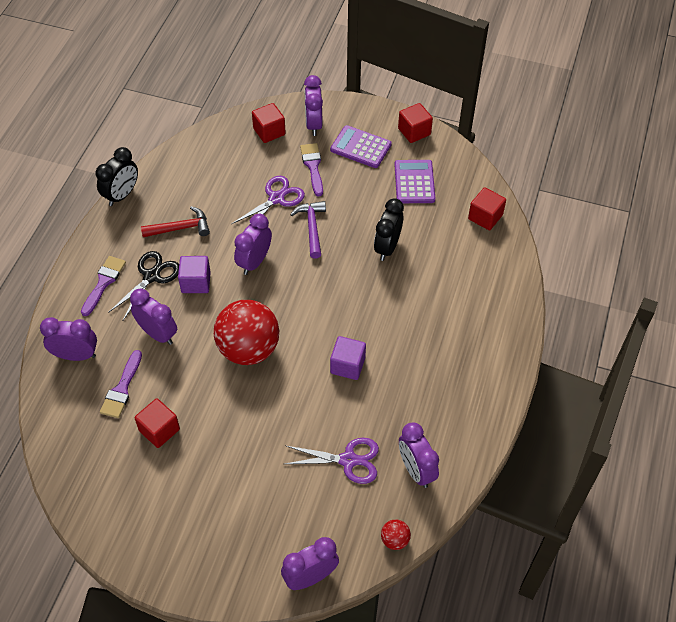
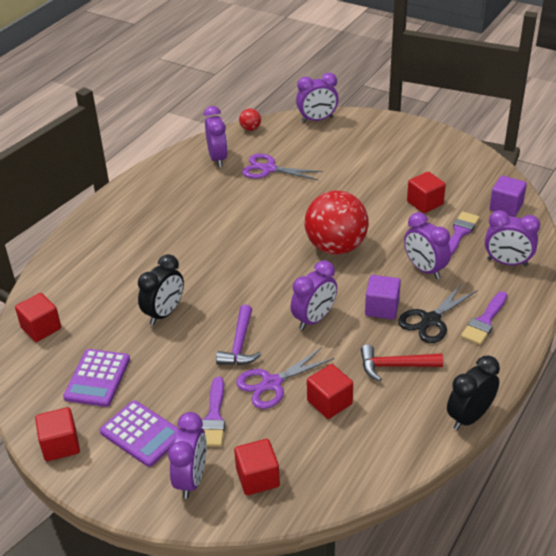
camera: 165 degrees left, 15 degrees down
(228, 190) = (329, 402): none -> red cube
(347, 365) = (246, 224): purple cube -> purple cube (506, 207)

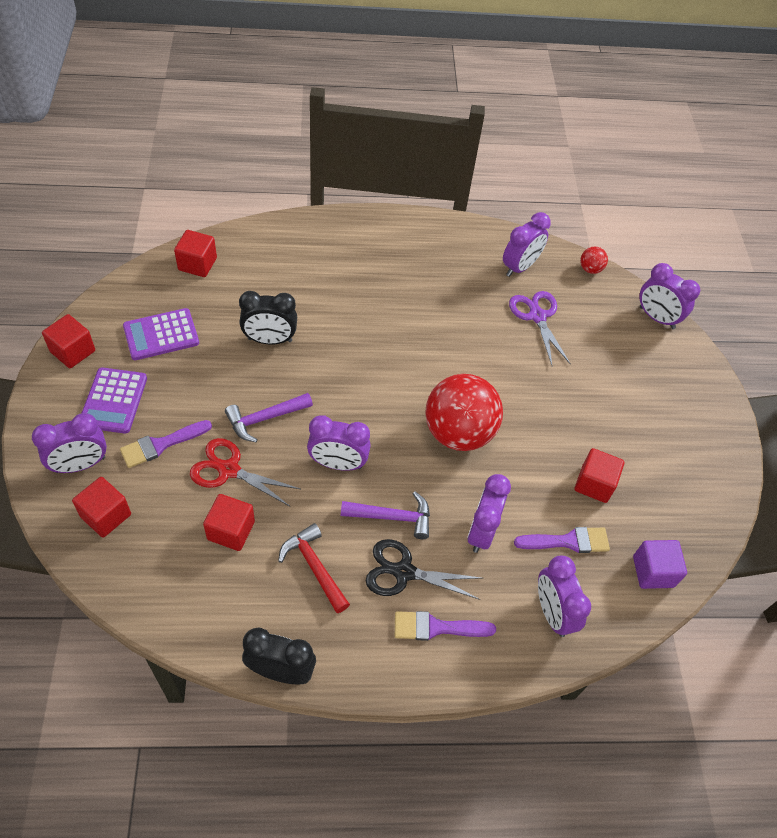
camera: 50 degrees right, 15 degrees up
(272, 383) = (229, 470): purple scissors -> red scissors
(382, 308) = (393, 517): purple cube -> purple hammer

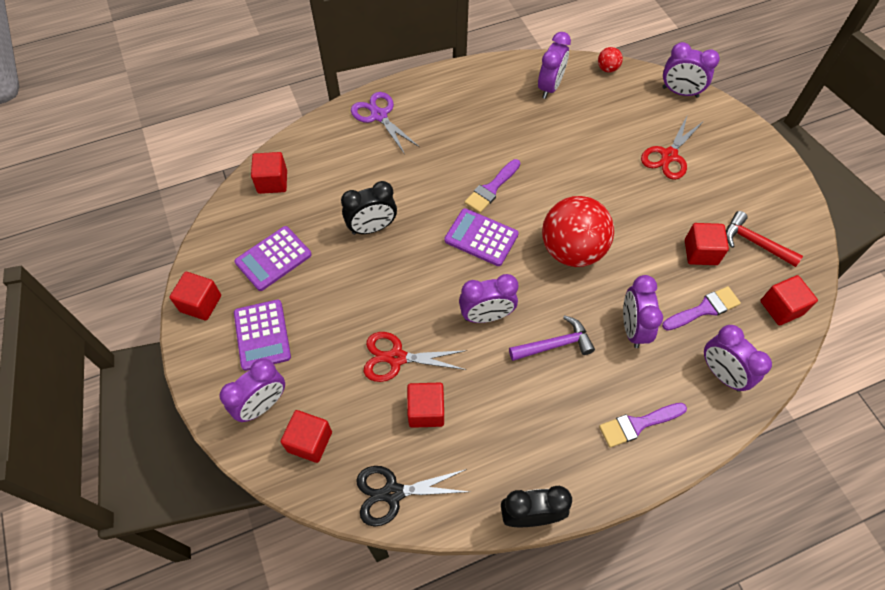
camera: 15 degrees left, 5 degrees up
(161, 444) = (325, 358): purple brush -> purple brush (491, 188)
(264, 419) = (404, 300): purple hammer -> none
(314, 567) = (512, 414): red hammer -> red hammer (754, 242)
(372, 387) = (481, 237): none -> purple calculator
(404, 572) = (588, 388): black scissors -> black scissors (393, 493)
(537, 316) = (585, 125): purple scissors -> purple scissors (379, 115)
(611, 377) = (669, 156): none -> red scissors
(653, 571) = (781, 308): purple cube -> red cube

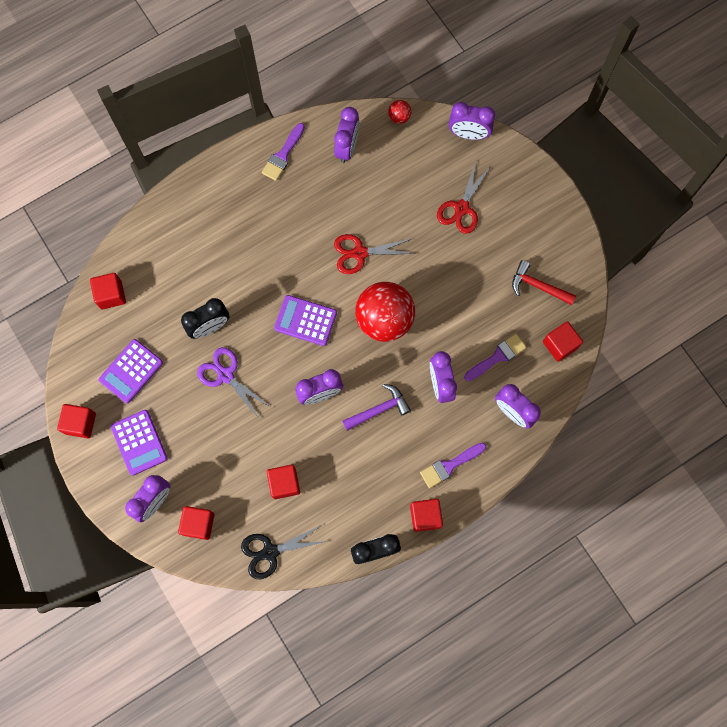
camera: 10 degrees left, 15 degrees up
(379, 115) = (193, 207): purple scissors -> purple scissors (225, 375)
(396, 358) = (253, 443): red scissors -> red scissors (360, 253)
(491, 188) = (307, 269): purple brush -> purple brush (283, 155)
(700, 252) = (493, 303): red cube -> red cube (425, 516)

